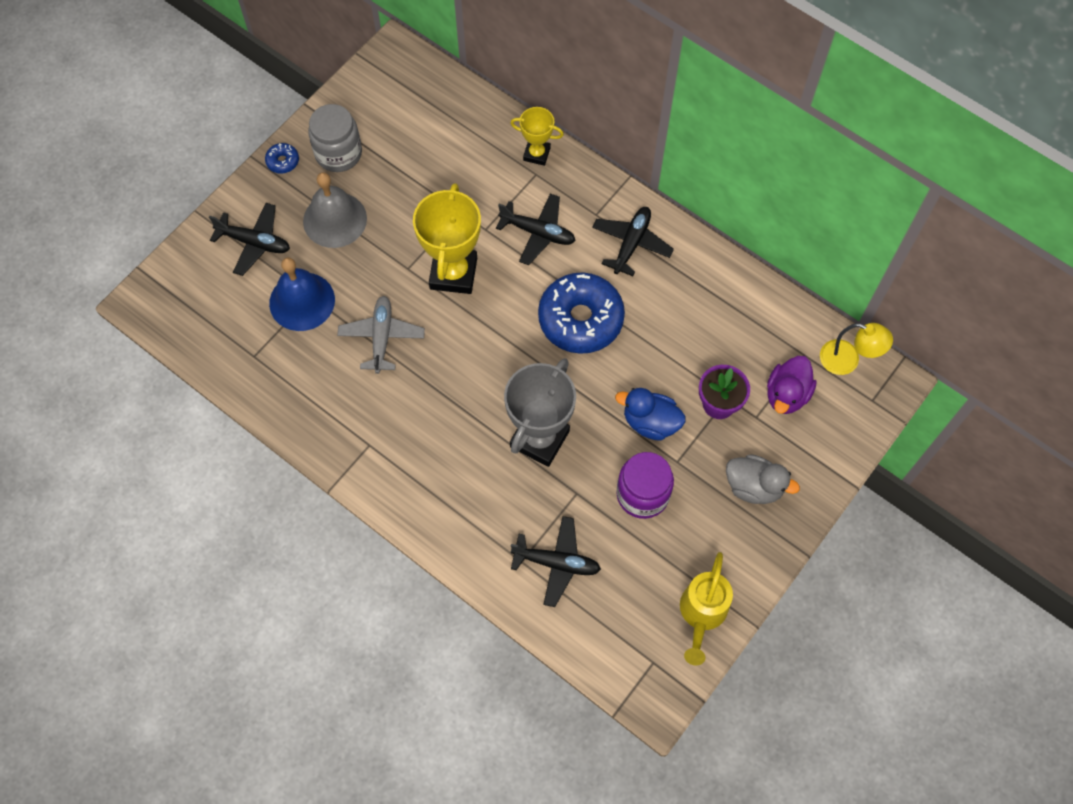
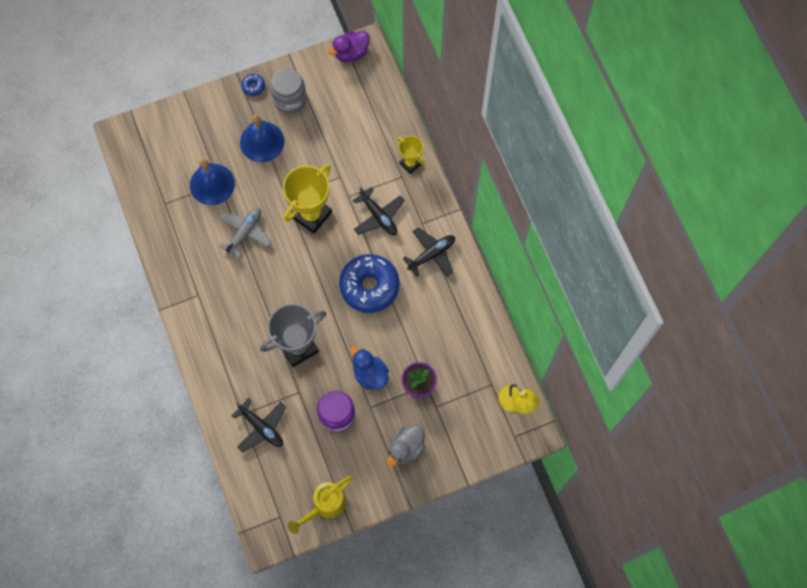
camera: 30 degrees right, 5 degrees up
(254, 242) = (206, 131): black plane -> none
(335, 219) = (262, 141): grey bell -> blue bell
(754, 486) = (406, 448): grey duck -> grey duck turned 75 degrees clockwise
(786, 394) = (464, 403): purple duck -> purple duck (351, 53)

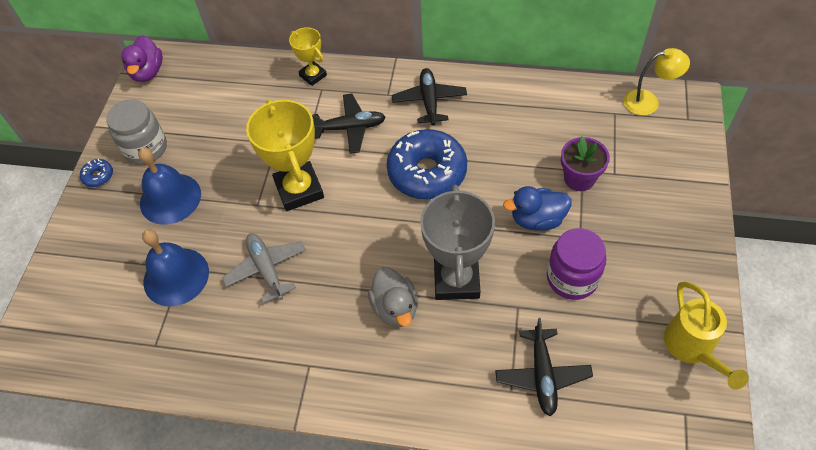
camera: 55 degrees left, 15 degrees down
(261, 427) = (542, 375): black plane -> black plane turned 105 degrees clockwise
(406, 448) = (653, 225): grey duck -> grey duck (395, 308)
(410, 163) = (313, 75): yellow trophy -> yellow trophy turned 60 degrees clockwise

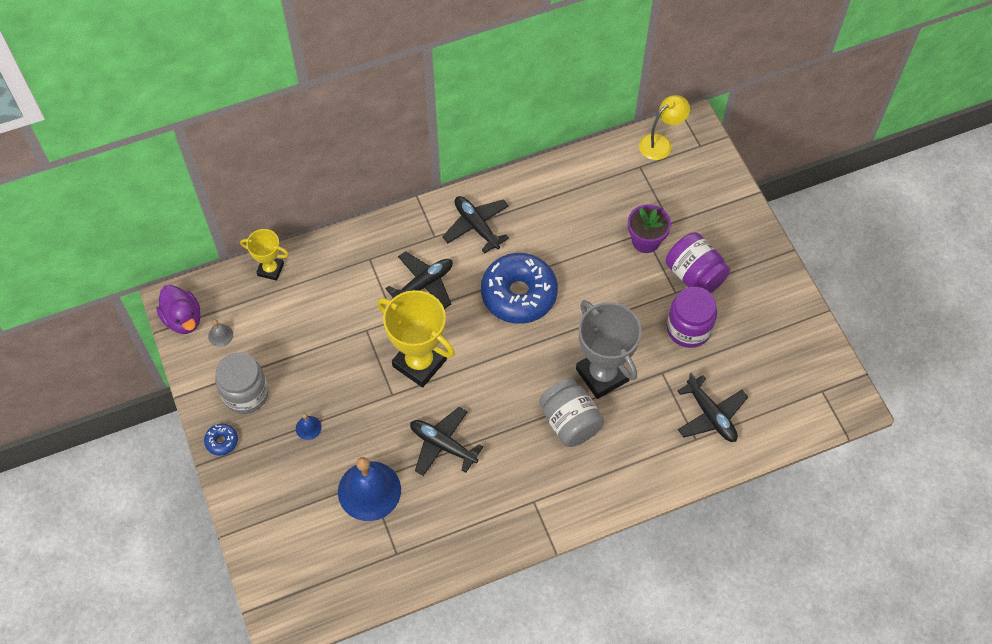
camera: 35 degrees left, 5 degrees up
(164, 96) = (220, 335): none -> grey bell
(170, 198) = (308, 427): blue bell -> blue bell, size x0.42
(266, 269) = (443, 445): grey plane -> black plane
(313, 75) = (351, 249): yellow trophy -> yellow trophy (270, 269)
(395, 308) = (570, 422): grey duck -> grey jar
(537, 219) = (634, 293): blue duck -> none
(610, 231) = (694, 275): none -> purple jar
(692, 348) = (802, 340): yellow watering can -> none

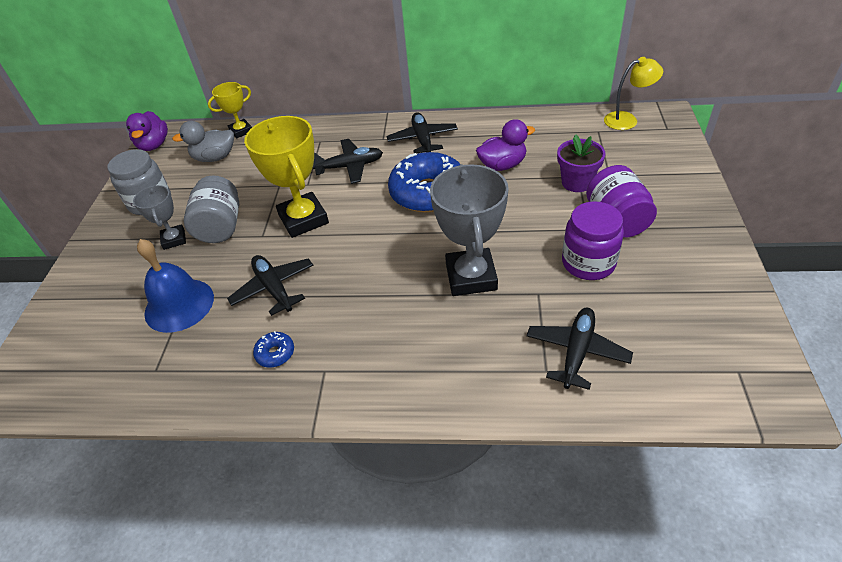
camera: 30 degrees right, 15 degrees down
(220, 335) = (169, 161): grey bell -> none
(222, 441) = (102, 229): blue donut -> blue donut (275, 353)
(270, 269) = (241, 131): yellow trophy -> yellow trophy turned 75 degrees counterclockwise
(270, 315) = (215, 158): none -> grey duck
(308, 427) = (174, 239): blue bell -> grey trophy
(570, 238) = (502, 165): none -> purple duck
(570, 422) = (411, 308): grey jar -> grey jar (220, 227)
(711, 415) = (577, 352): black plane -> black plane turned 150 degrees counterclockwise

